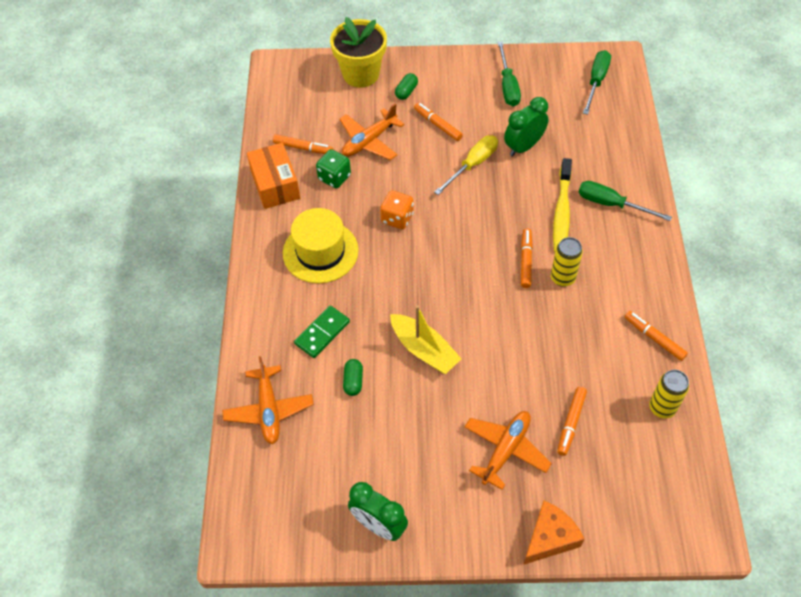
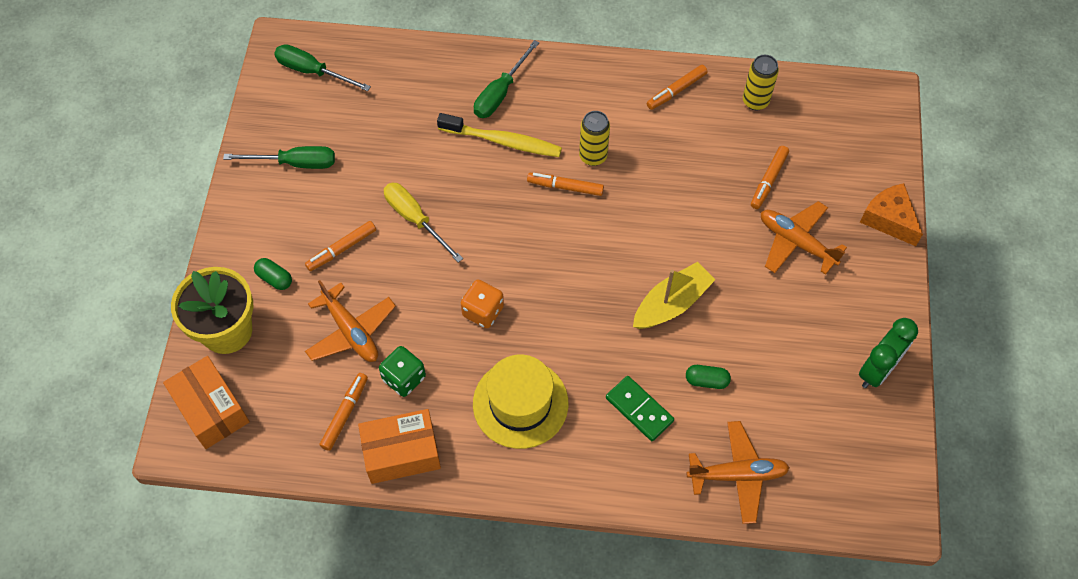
camera: 85 degrees left, 5 degrees up
(300, 77) = (211, 409): none -> orange box
(523, 147) = (398, 162): green clock -> none
(571, 423) = (768, 180): orange marker -> orange marker turned 90 degrees clockwise

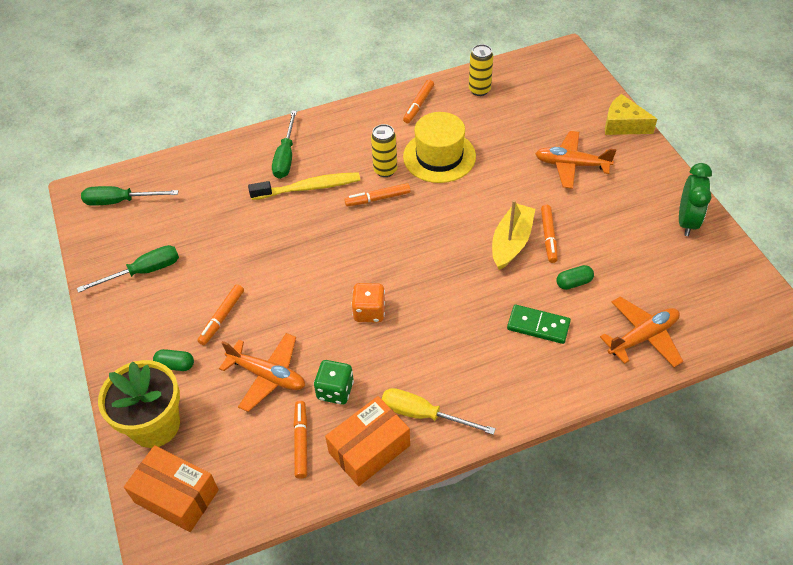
camera: 25 degrees left, 10 degrees down
(415, 219) = (272, 270): yellow screwdriver -> yellow screwdriver (423, 415)
(520, 403) = (443, 365): yellow hat -> yellow hat (439, 156)
(768, 180) = (523, 134): orange marker -> orange marker (548, 237)
(889, 219) = (623, 125): orange cheese -> yellow cheese

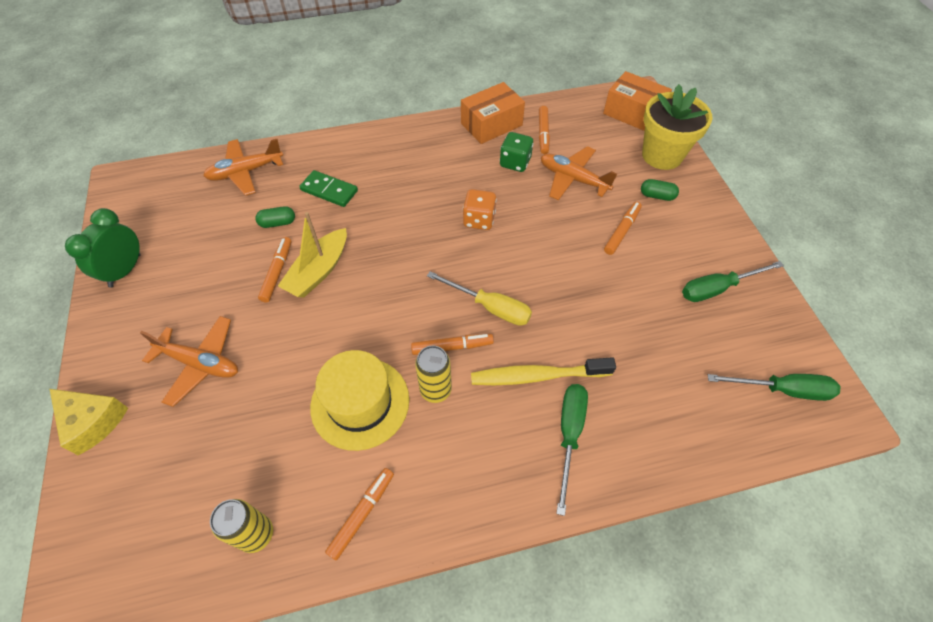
camera: 175 degrees left, 5 degrees up
(423, 415) = (446, 140): yellow screwdriver -> yellow screwdriver (490, 307)

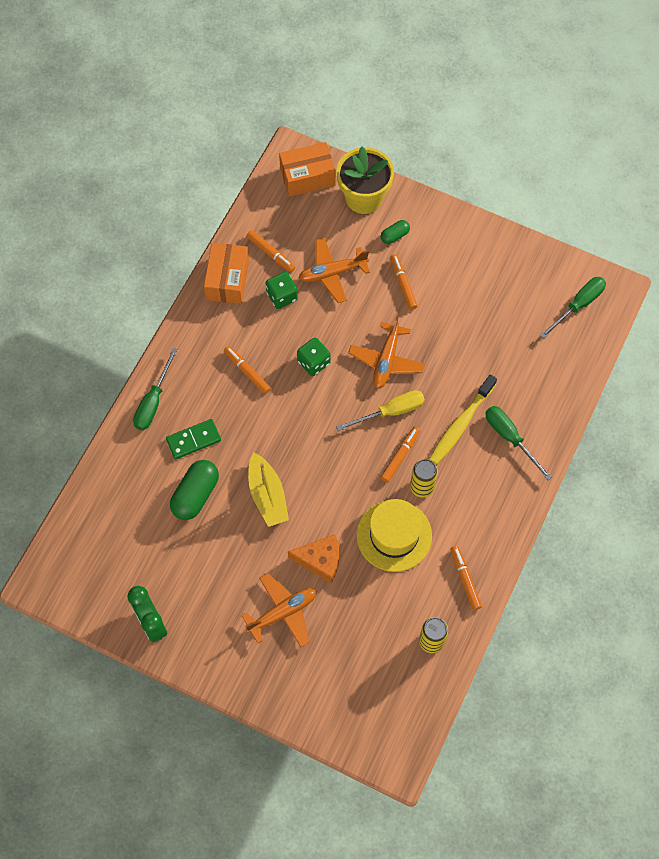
camera: 50 degrees left, 10 degrees up
(93, 422) = (275, 699): yellow cheese -> none
(246, 172) = (117, 486): orange plane -> orange plane (386, 360)
(277, 272) = (244, 522): orange marker -> orange marker (247, 371)
(278, 223) = (195, 495): green capsule -> green capsule, size x1.86
(282, 357) = (320, 560): none -> orange cheese
(479, 220) = (313, 362): orange dice -> green dice
(717, 288) = (492, 272): green screwdriver -> green screwdriver (153, 401)

